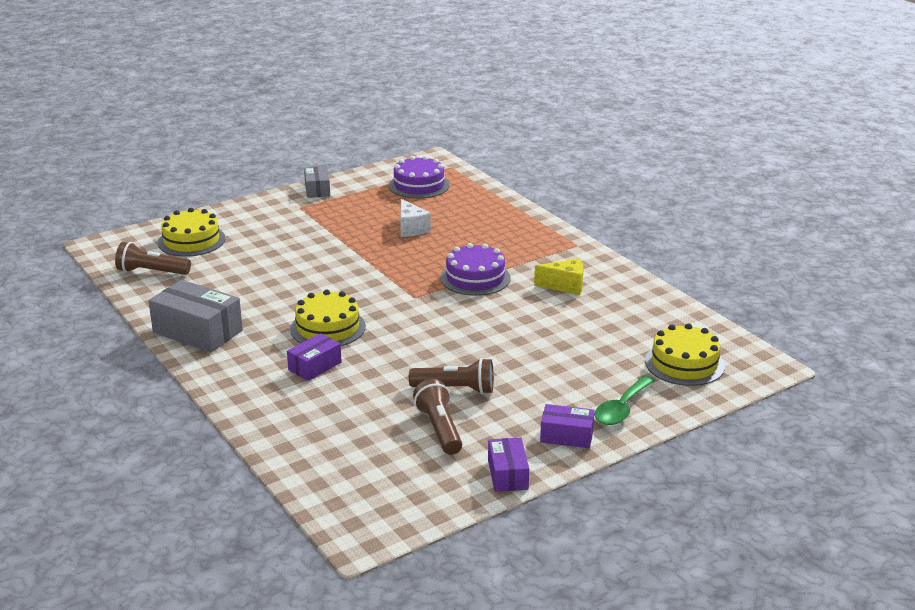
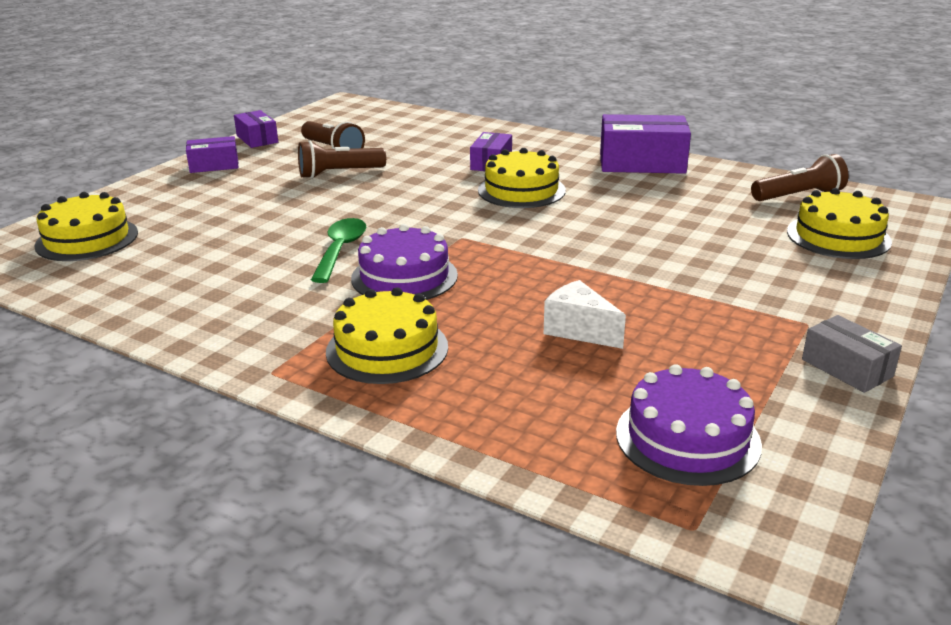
camera: 155 degrees right, 0 degrees up
(198, 331) = (642, 163): grey box -> purple box
(514, 242) = (387, 349): none -> yellow cake
(565, 286) = (265, 295): yellow cheese -> none
(622, 408) = (162, 191): green spoon -> green spoon (340, 250)

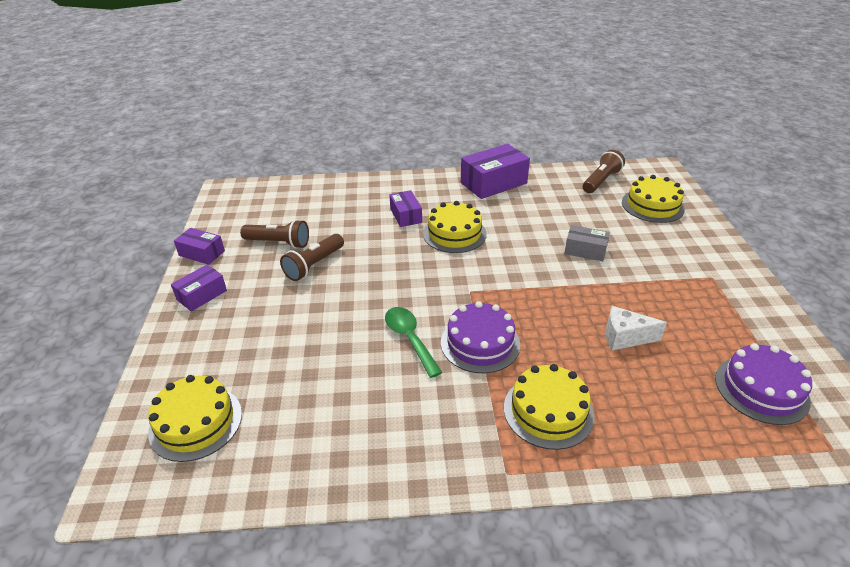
camera: 35 degrees left, 10 degrees up
(847, 368) = (761, 301): grey box -> grey box (585, 250)

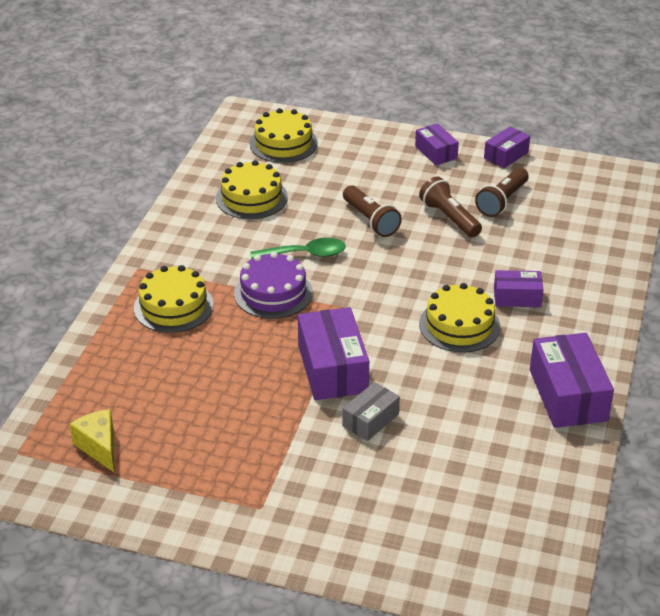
camera: 110 degrees right, 0 degrees up
(549, 281) = (332, 368): none -> purple box
(601, 181) = (530, 512): brown flashlight -> brown flashlight (370, 220)
(624, 337) = (219, 387): white cheese -> none
(652, 205) = (437, 536): yellow cake -> yellow cake (251, 197)
(761, 389) = (99, 447): purple cake -> yellow cheese

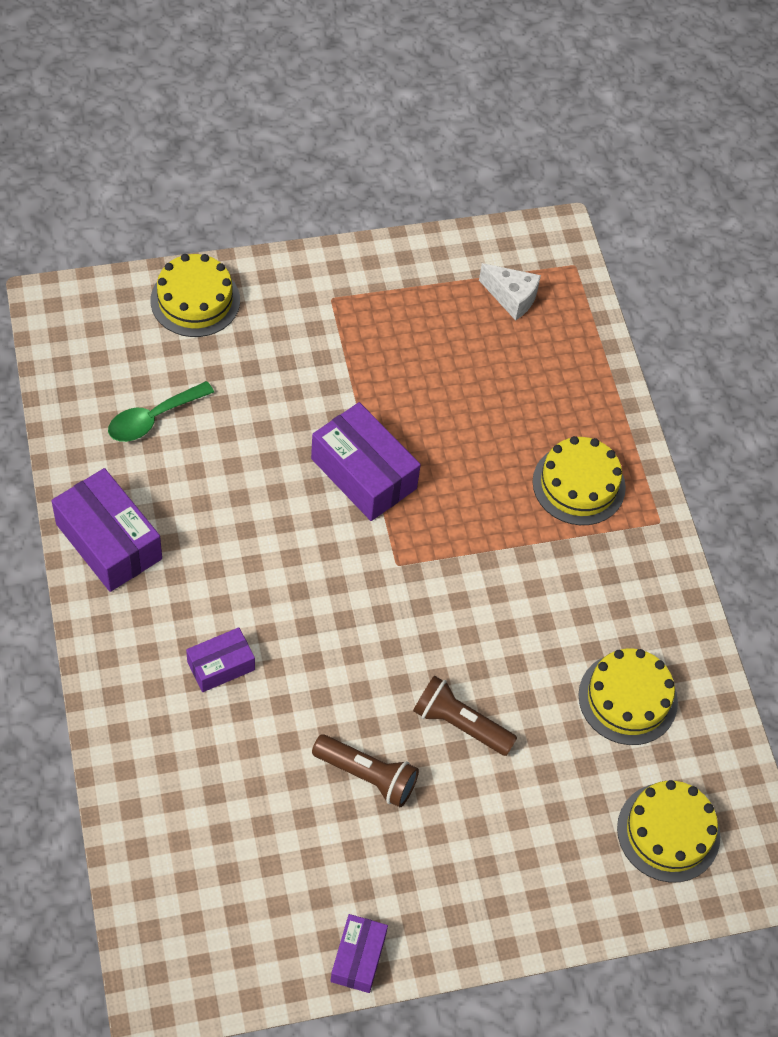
camera: 145 degrees right, 20 degrees up
(99, 447) = (511, 298): yellow cheese -> white cheese
(273, 293) = (491, 550): purple cake -> none
(305, 254) = (498, 627): green spoon -> green spoon (153, 418)
(370, 420) = (290, 427): grey box -> none
(436, 152) = (457, 915): purple box -> none
(459, 325) = (265, 591): yellow cake -> yellow cake (195, 300)
(502, 201) = (317, 844): brown flashlight -> none

